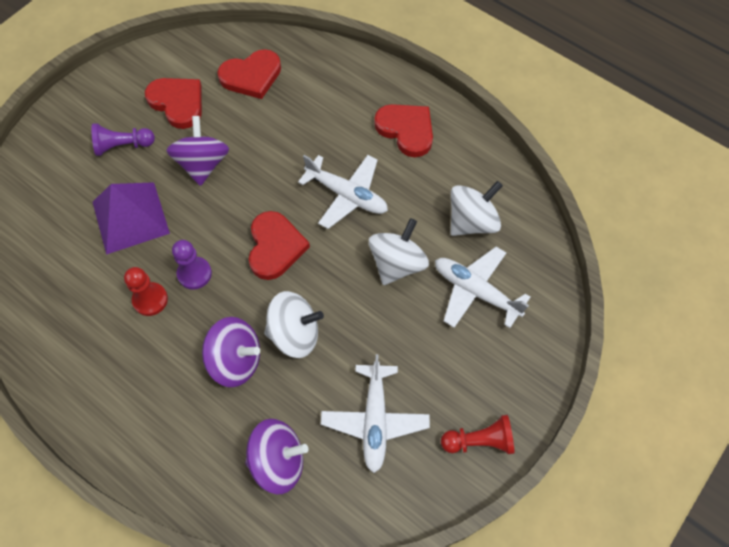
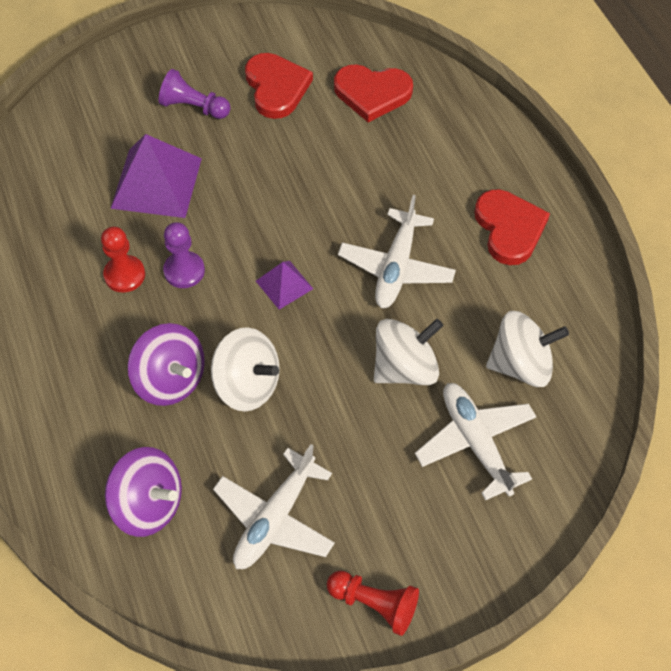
camera: 30 degrees right, 5 degrees down
(203, 164) = (262, 163): purple spinning top -> none
(275, 247) = (284, 284): red heart -> purple pyramid
(347, 195) = (396, 267): white plane -> white plane turned 45 degrees clockwise

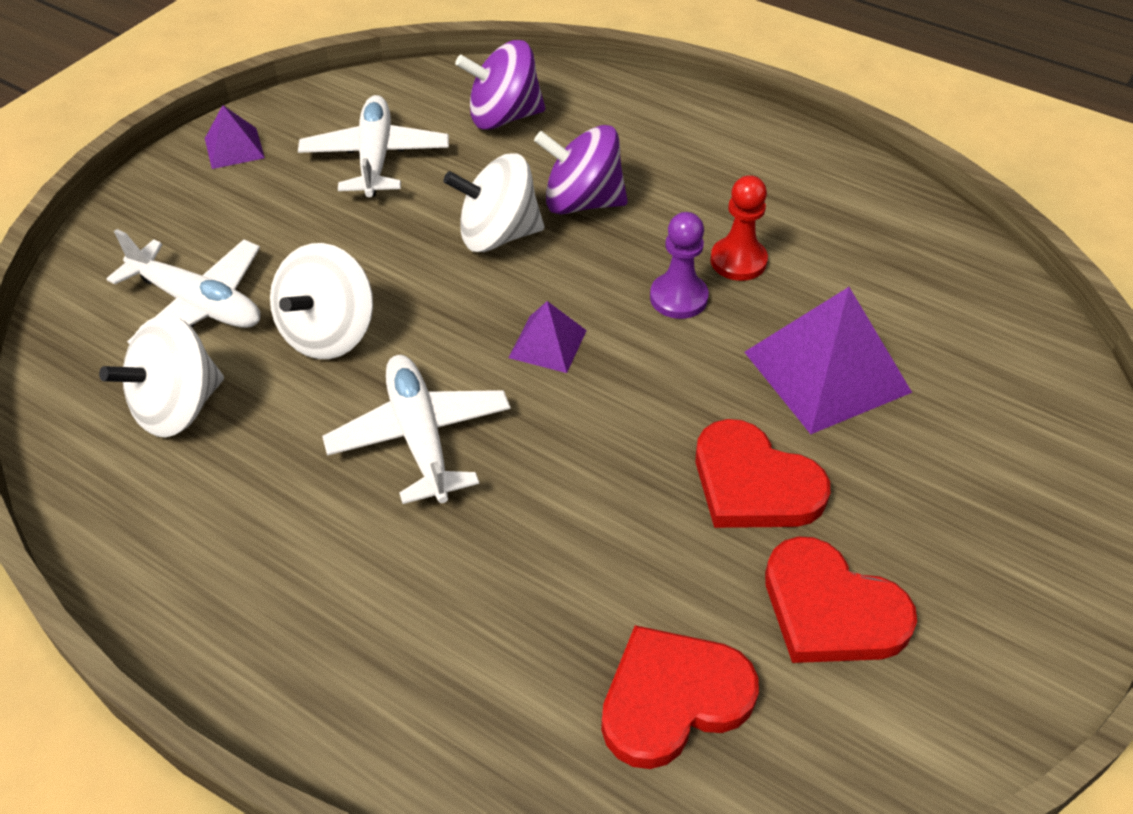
camera: 145 degrees right, 10 degrees down
(194, 107) = (907, 500): purple pawn -> none
(374, 604) = (234, 148): red pawn -> purple pyramid
(509, 228) = (285, 582): red heart -> red heart (754, 483)

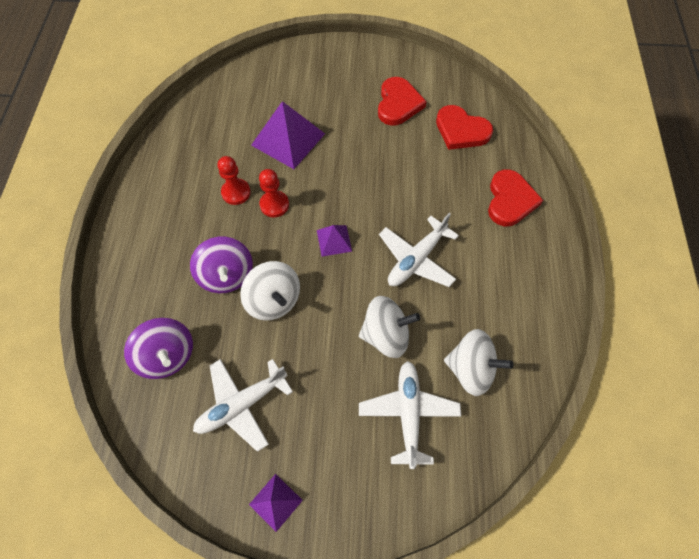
camera: 120 degrees left, 15 degrees up
(678, 298) = (274, 205): purple pawn -> red pawn
(754, 483) = (361, 141): red heart -> red heart (510, 200)

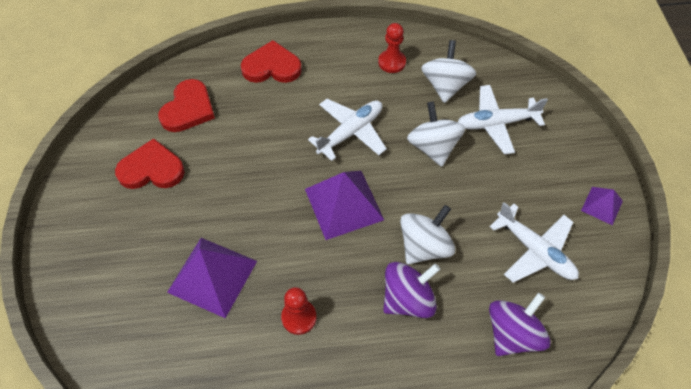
camera: 100 degrees left, 5 degrees down
(274, 205) = (309, 271): red pawn -> red pawn (392, 62)
(334, 240) = (344, 204): purple pyramid -> purple pyramid, size x1.91
(416, 259) = (350, 132): white plane -> white plane turned 75 degrees counterclockwise

